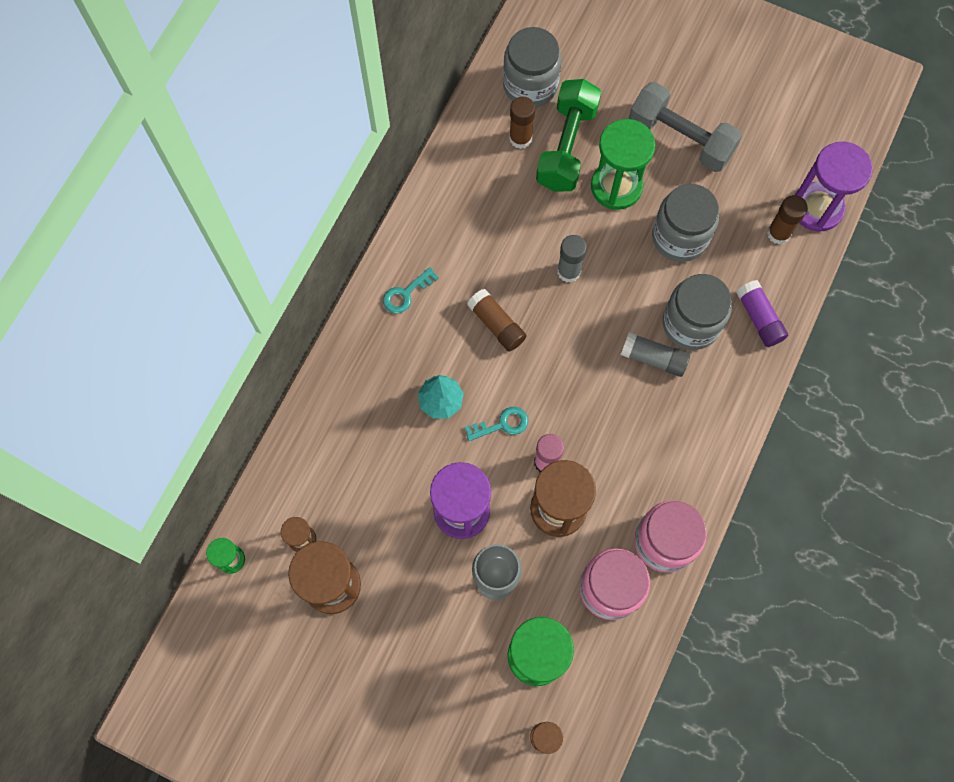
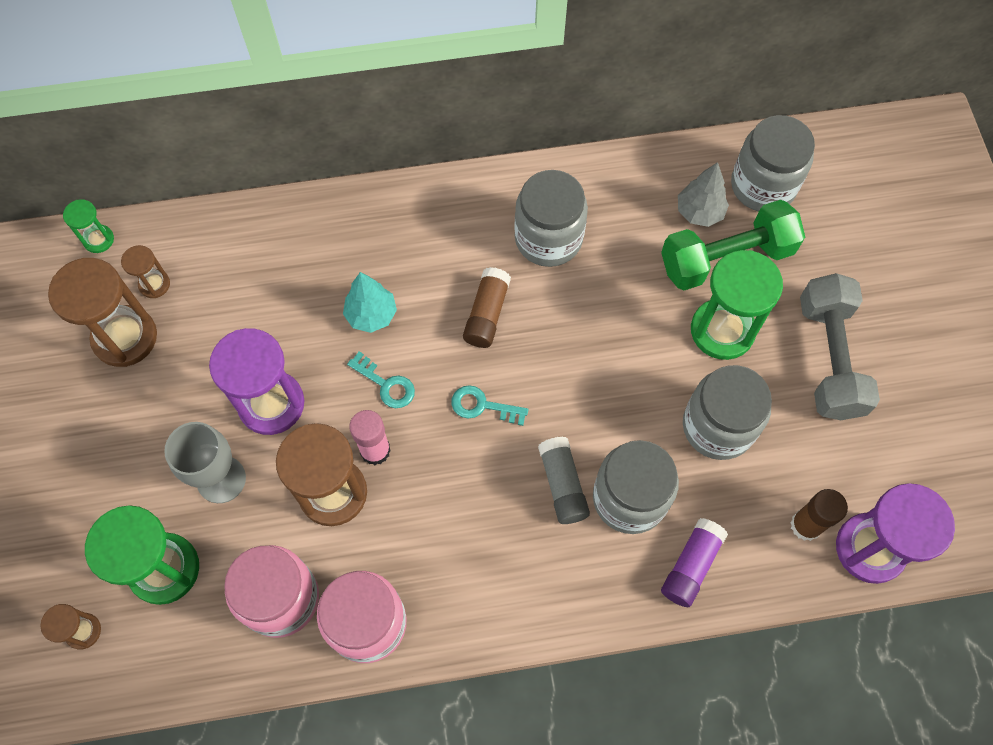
camera: 55 degrees right, 5 degrees down
(406, 294) = (458, 217): turquoise key -> turquoise key (483, 406)
(468, 246) = (548, 238): none -> grey jar
(520, 138) = (699, 212): brown glue stick -> grey tree
(569, 271) = (594, 344): grey glue stick -> none

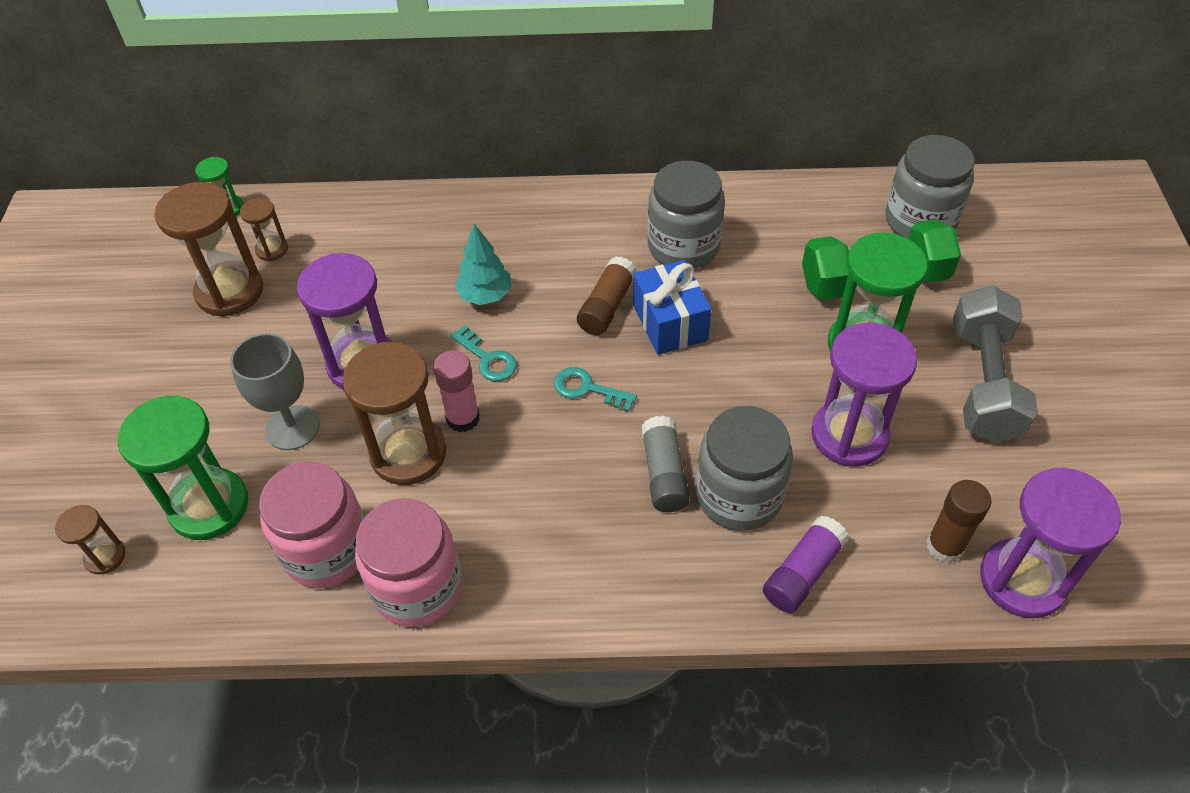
camera: 10 degrees right, 15 degrees down
(547, 326) = (670, 323): none -> blue gift
(699, 212) = (848, 238): grey tree -> none
(718, 426) = (849, 435): grey jar -> purple hourglass

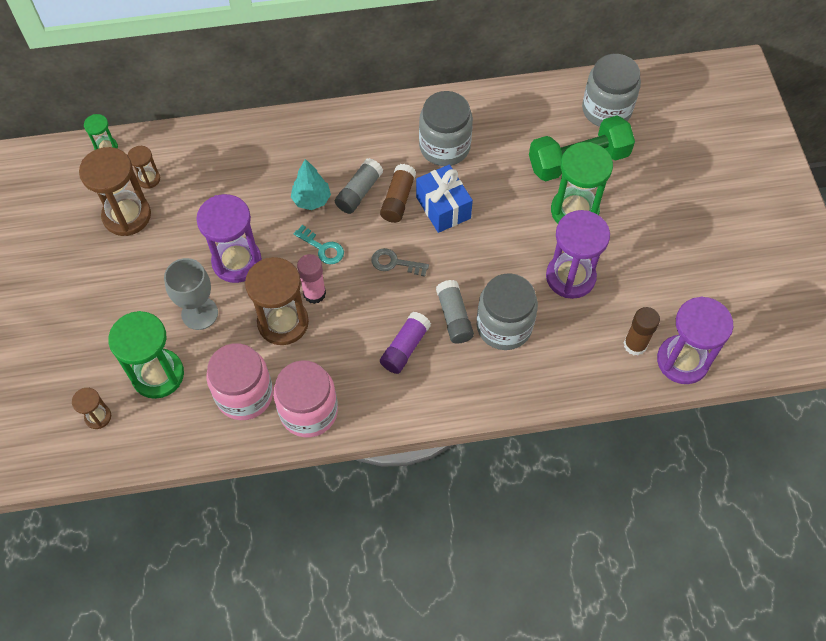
camera: 10 degrees left, 10 degrees up
(553, 292) = (359, 192): none -> grey glue stick
(587, 389) = (395, 263): turquoise key -> grey key
(803, 573) = (549, 372): purple glue stick -> purple glue stick (405, 348)
(983, 383) = (654, 230): grey dumbbell -> none

